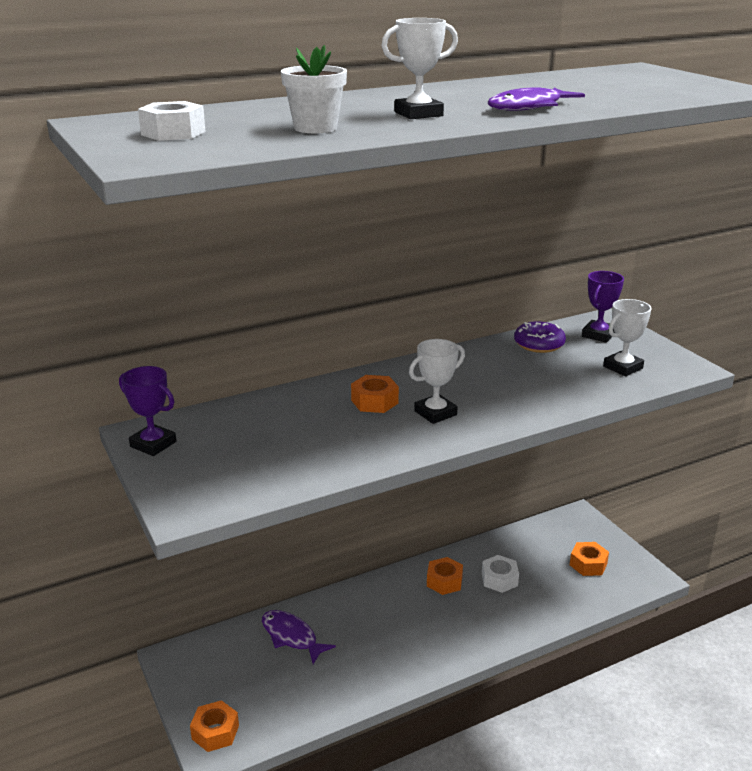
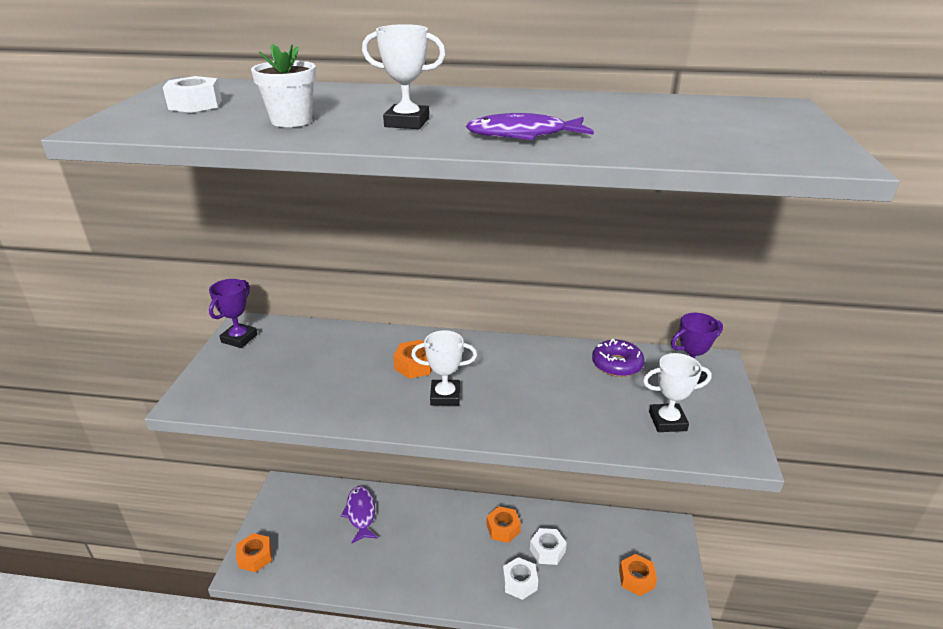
camera: 35 degrees right, 5 degrees up
(153, 444) = (239, 338): purple trophy -> purple trophy turned 45 degrees clockwise
(501, 614) = (519, 582): none -> white nut

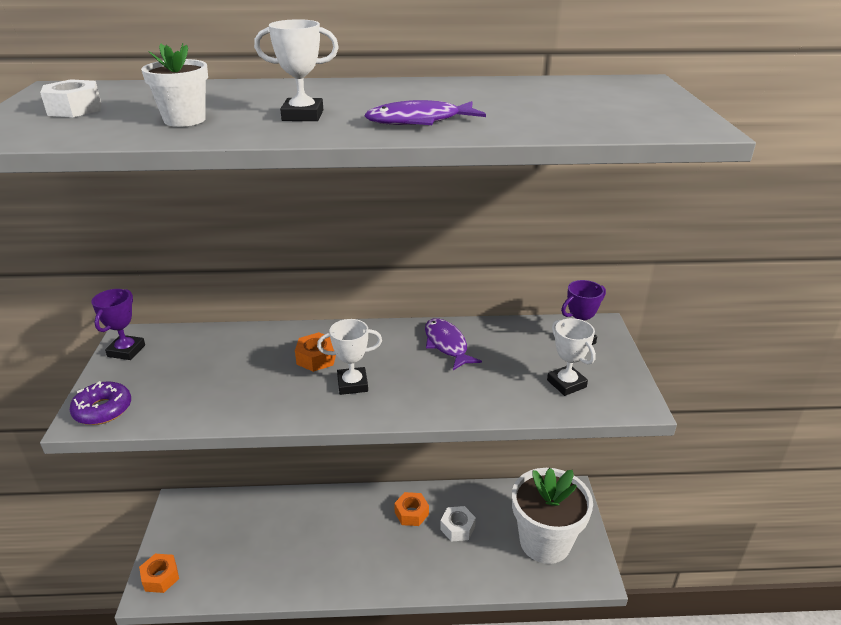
camera: 10 degrees left, 0 degrees up
(361, 513) = (265, 518): purple fish -> purple fish (447, 345)
(519, 582) = (435, 562): white nut -> none
(617, 364) = (511, 337): purple donut -> purple donut (103, 410)
(636, 579) = (545, 542): orange nut -> white flower pot
(667, 421) = (566, 383): white trophy -> white trophy turned 75 degrees clockwise

